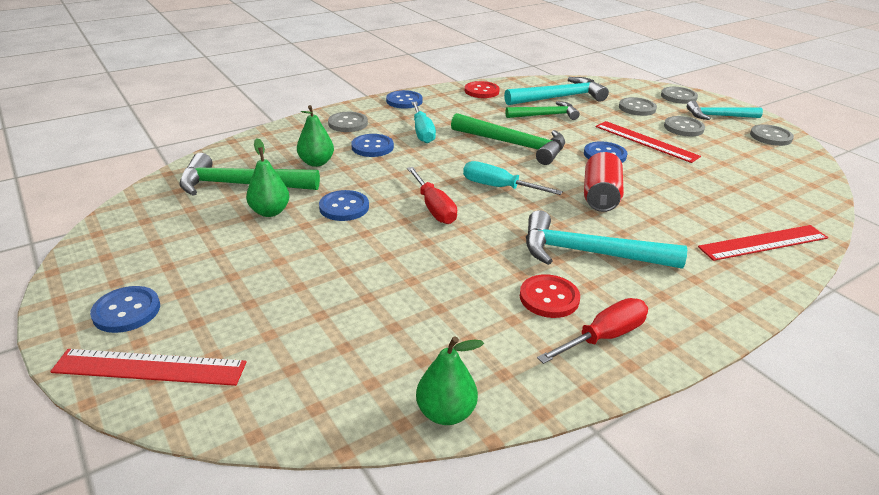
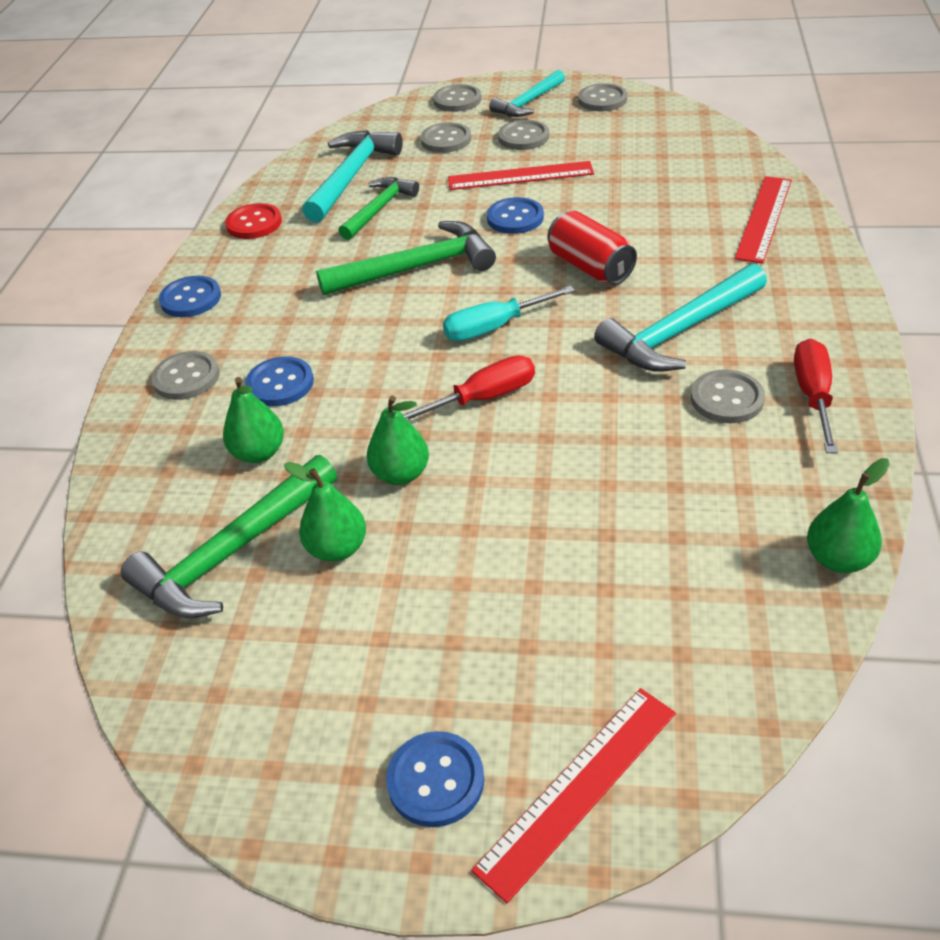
camera: 45 degrees left, 10 degrees up
(344, 207) = (401, 474): blue button -> green pear
(422, 132) = (295, 323): turquoise screwdriver -> none
(433, 207) = (482, 398): red screwdriver -> red screwdriver turned 45 degrees counterclockwise
(549, 298) = (727, 399): red button -> grey button

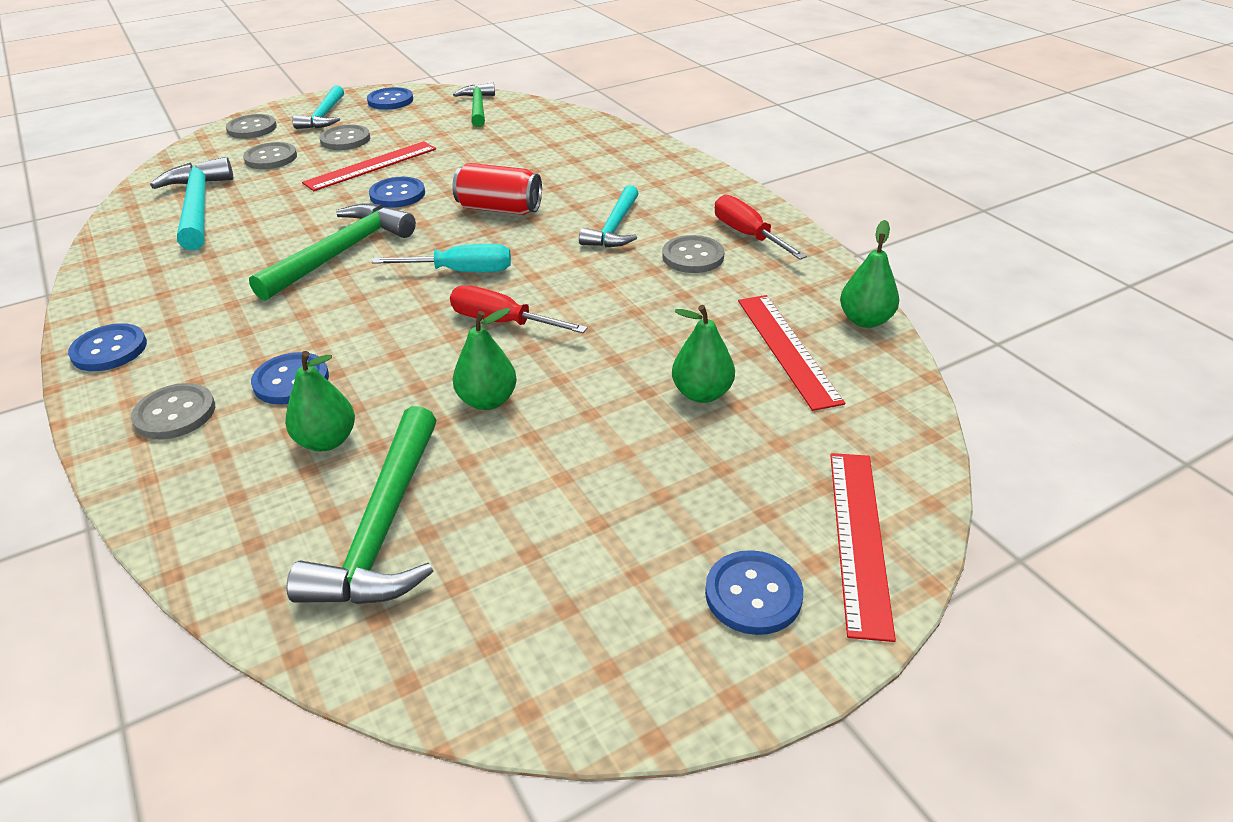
camera: 40 degrees left, 5 degrees down
(254, 223) = (123, 269): red button -> none
(337, 548) = (487, 478): green pear -> green pear (702, 393)
(379, 209) = (255, 222): green hammer -> green hammer (477, 107)
(482, 398) = (503, 322): red screwdriver -> red screwdriver turned 90 degrees counterclockwise
(495, 327) = (460, 271): turquoise screwdriver -> turquoise screwdriver turned 120 degrees counterclockwise
(602, 100) = (390, 100): grey button -> blue button
(680, 331) = (615, 227): turquoise hammer -> turquoise hammer, size x0.66
(764, 218) = (600, 143): red ruler -> red ruler (787, 349)

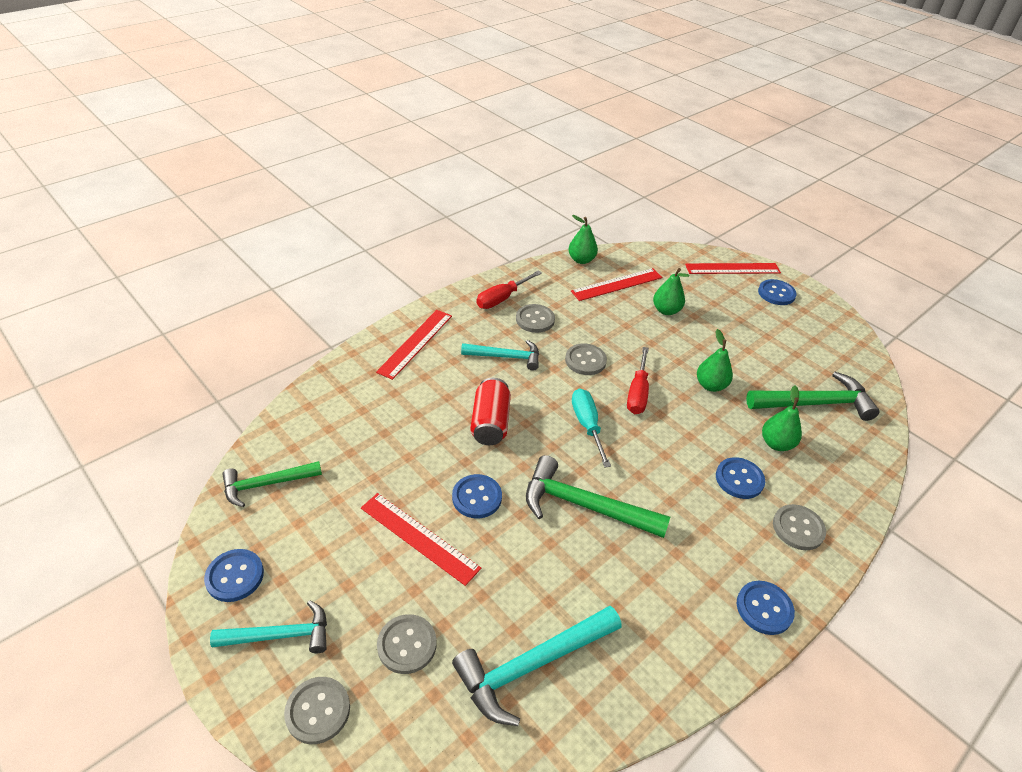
camera: 105 degrees left, 5 degrees up
(345, 139) = (354, 584): grey button -> grey button (585, 360)
(657, 173) = (416, 343): none -> red ruler

